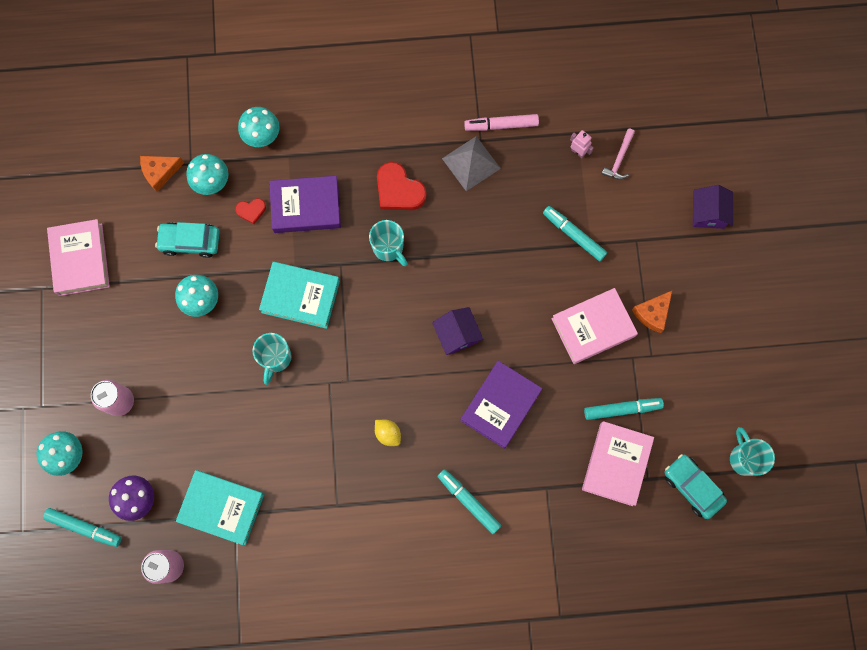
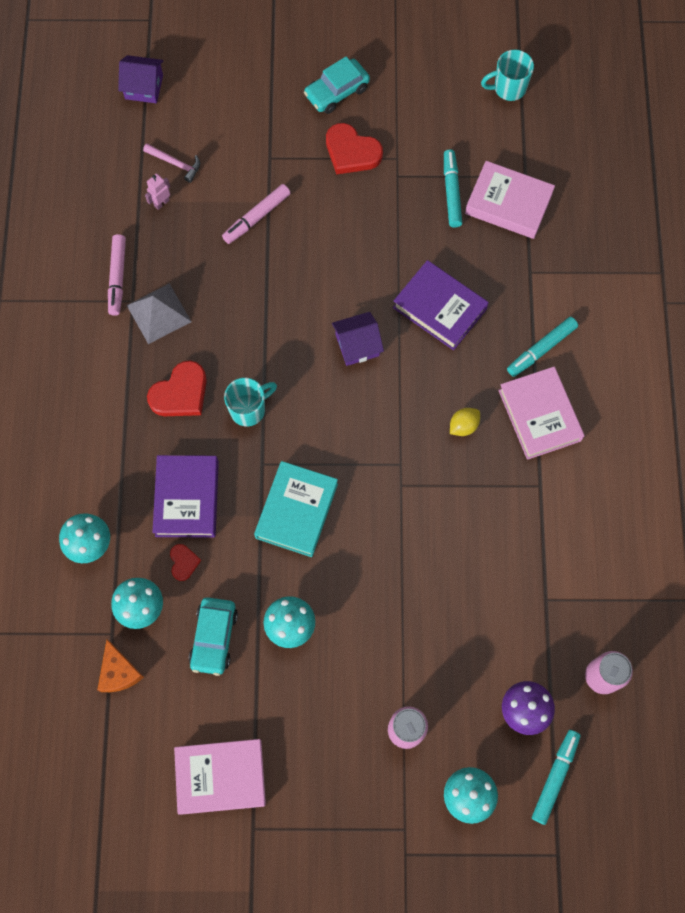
camera: 85 degrees left, 5 degrees down
(222, 507) = (537, 613): turquoise book -> none
(275, 358) = (368, 543): turquoise mug -> none
(573, 235) = (256, 217): turquoise marker -> pink marker
(593, 327) = (361, 210): pink book -> pink book (539, 415)
(652, 313) = (351, 152): orange cheese -> red heart
(692, 487) = (535, 137): turquoise car -> turquoise car (337, 92)
(708, 213) = (248, 87): purple house -> purple house (144, 87)

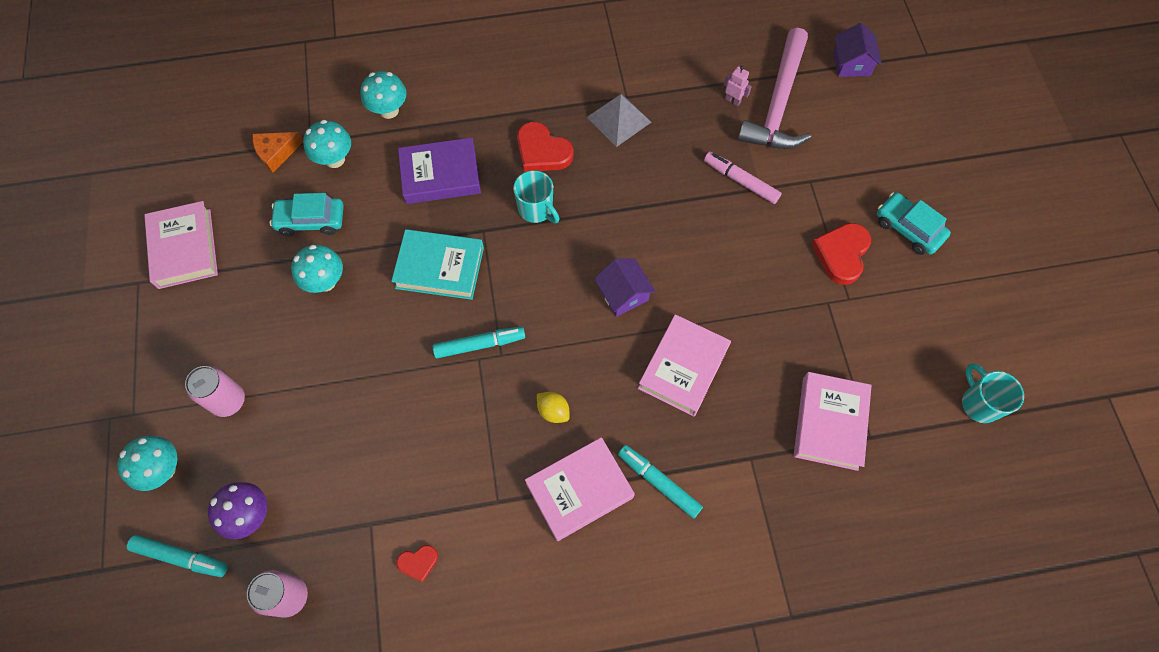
camera: 80 degrees right, 5 degrees down
(117, 278) = (647, 81): pink marker -> none
(175, 164) = (778, 104): pink hammer -> pink hammer, size x2.41
(183, 562) = (379, 183): red heart -> red heart (418, 562)
(439, 308) = (683, 367): purple book -> pink book
(451, 192) = (826, 360): turquoise marker -> turquoise marker (479, 344)

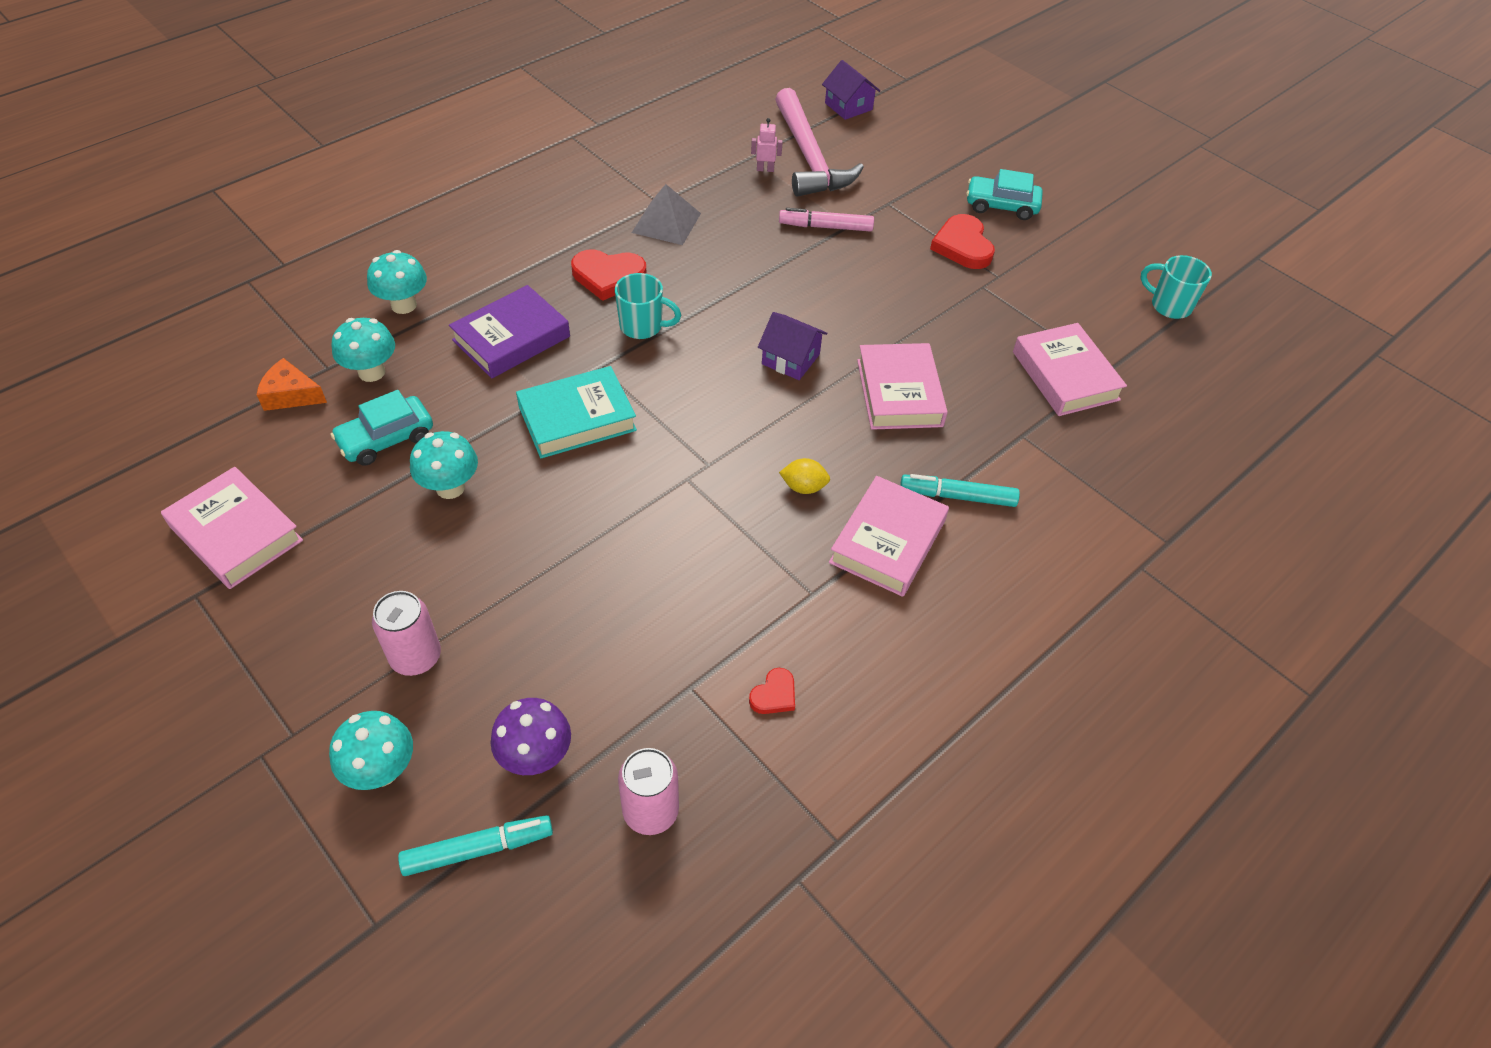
camera: 35 degrees left, 15 degrees down
(276, 153) = (291, 395): orange cheese -> orange cheese turned 75 degrees clockwise
(479, 344) = (678, 466): turquoise marker -> none

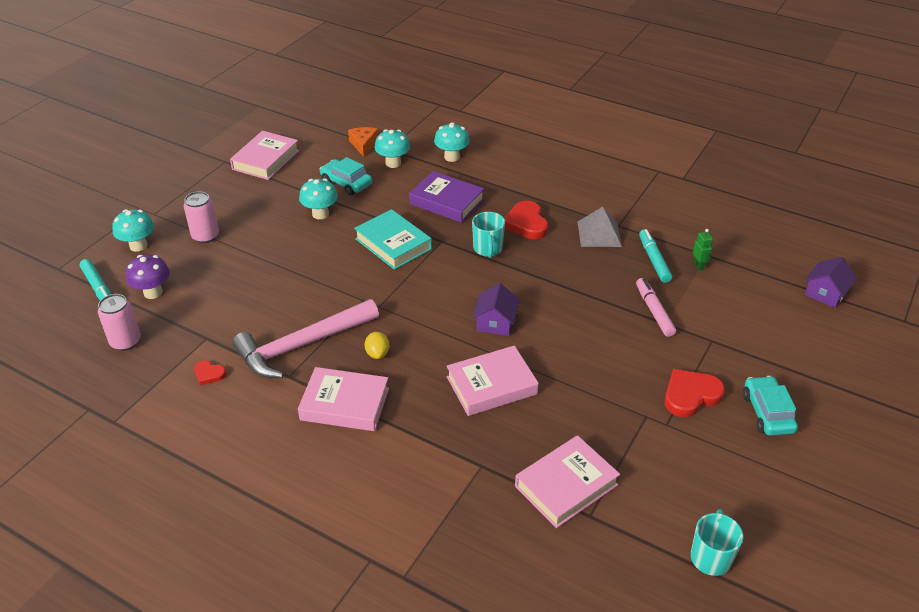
camera: 75 degrees right, 10 degrees down
(765, 169) = (699, 266): pink robot -> green robot
(809, 157) = (734, 285): pink hammer -> pink hammer (301, 345)
(957, 496) = (401, 435): turquoise marker -> turquoise marker (654, 260)

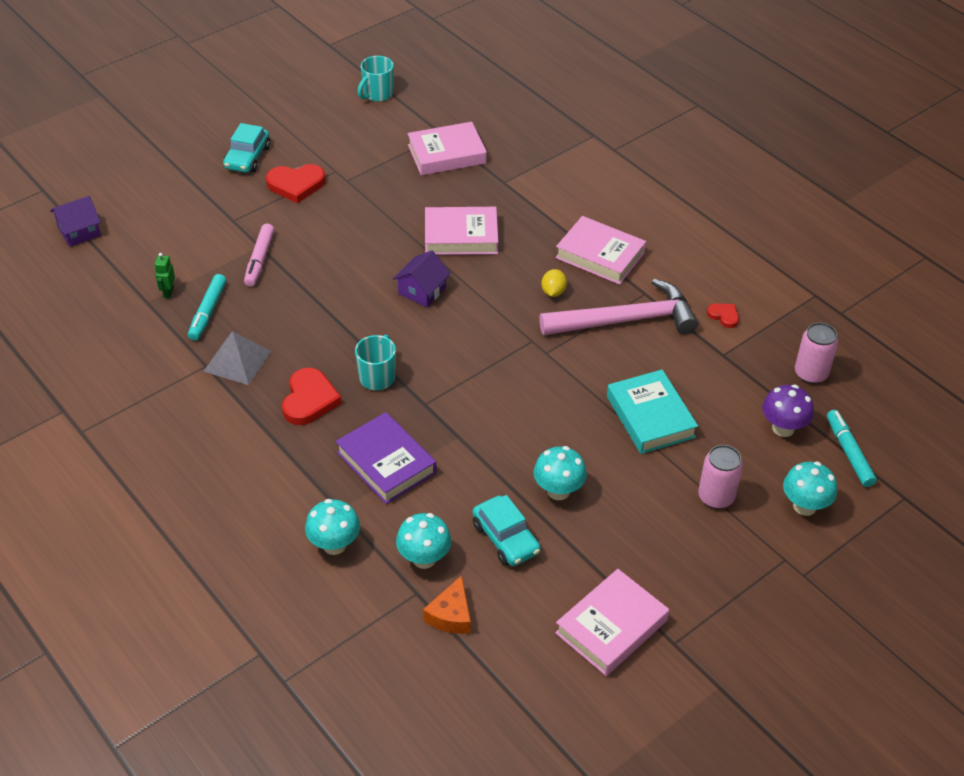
camera: 160 degrees left, 5 degrees up
(393, 244) = (484, 416): turquoise book -> turquoise book (650, 417)

